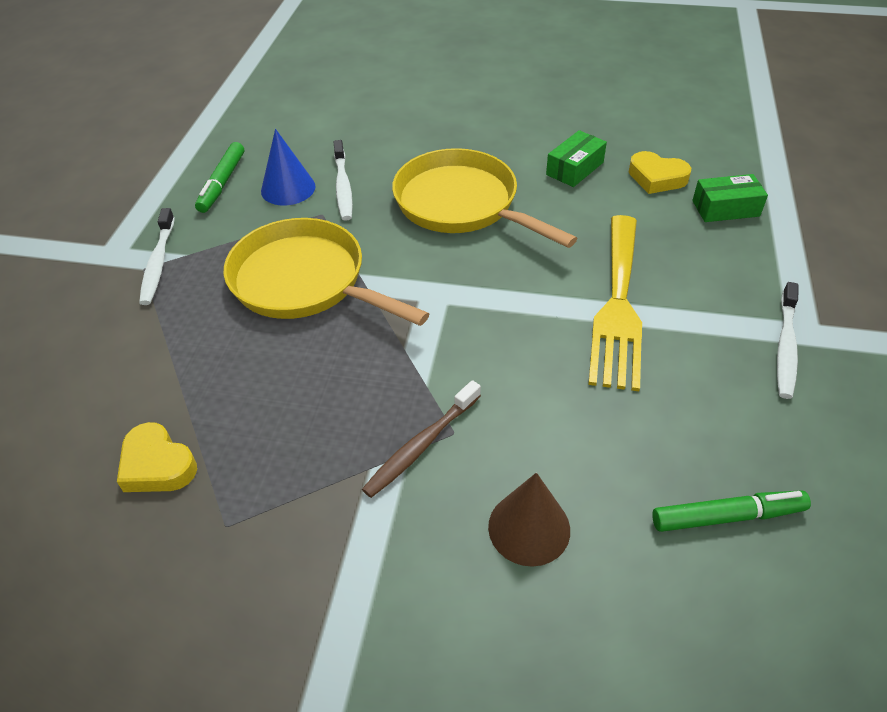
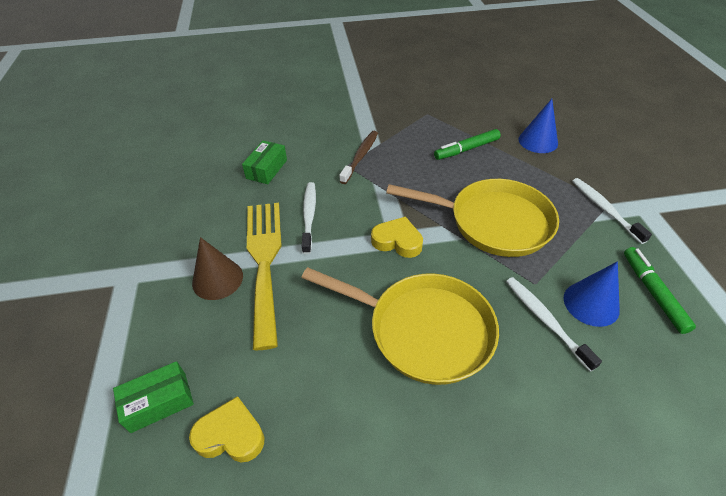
camera: 160 degrees right, 0 degrees up
(107, 389) = (538, 141): none -> blue cone
(157, 465) = (477, 123): yellow heart -> yellow heart (397, 241)
(529, 528) = (297, 141): brown cone -> brown cone (217, 279)
(574, 168) = (327, 423): green box -> green box (267, 169)
(727, 516) = (204, 164): green marker -> green marker (466, 149)
(785, 347) = (146, 260): white toothbrush -> white toothbrush (309, 216)

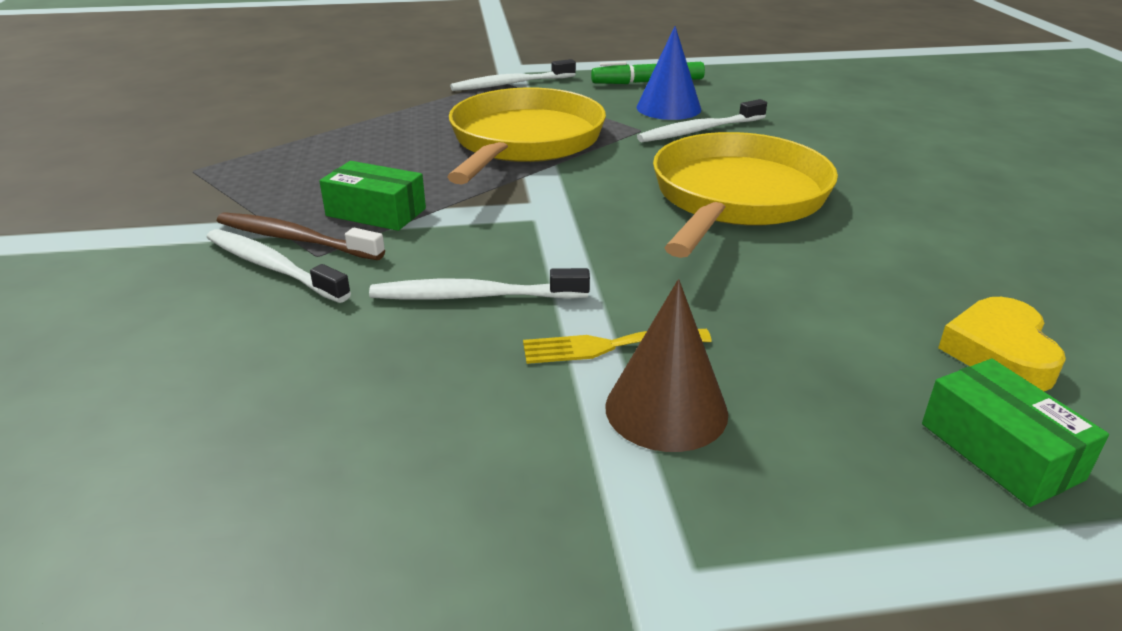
camera: 90 degrees left, 15 degrees down
(264, 261) = (607, 346): yellow fork -> yellow fork, size x0.46
(267, 169) = (269, 366): green box -> green box (376, 212)
(336, 155) = (272, 267): none -> white toothbrush
(397, 241) = (558, 210): yellow heart -> none
(466, 149) = (335, 146): green marker -> none
(538, 141) = (346, 100): blue cone -> none

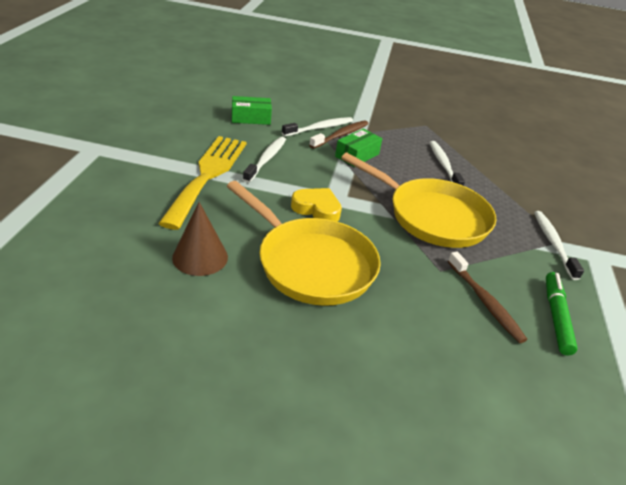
camera: 105 degrees right, 5 degrees up
(607, 346) = (208, 175): yellow fork -> yellow fork, size x2.20
(666, 409) = (162, 173): brown cone -> brown cone (200, 257)
(668, 108) = (485, 302): blue cone -> brown toothbrush
(699, 131) = (430, 297): white toothbrush -> white toothbrush (443, 165)
(999, 353) = (104, 268): yellow heart -> yellow heart (317, 209)
(1000, 451) = (65, 229): green box -> green box (251, 118)

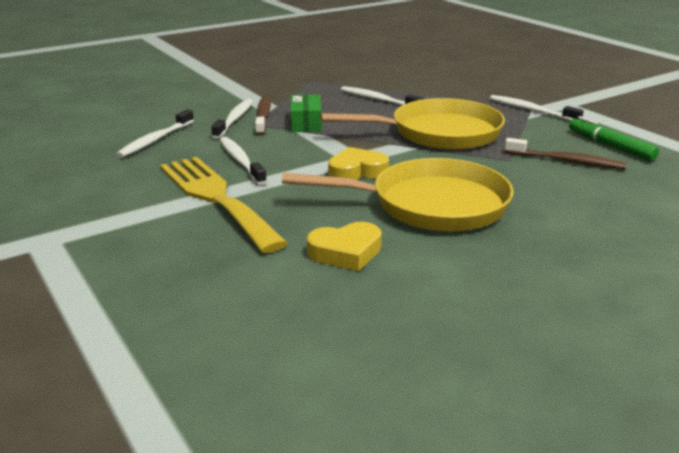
camera: 40 degrees left, 10 degrees down
(200, 257) = (346, 252): brown cone -> yellow heart
(251, 118) = (155, 140): green box -> white toothbrush

